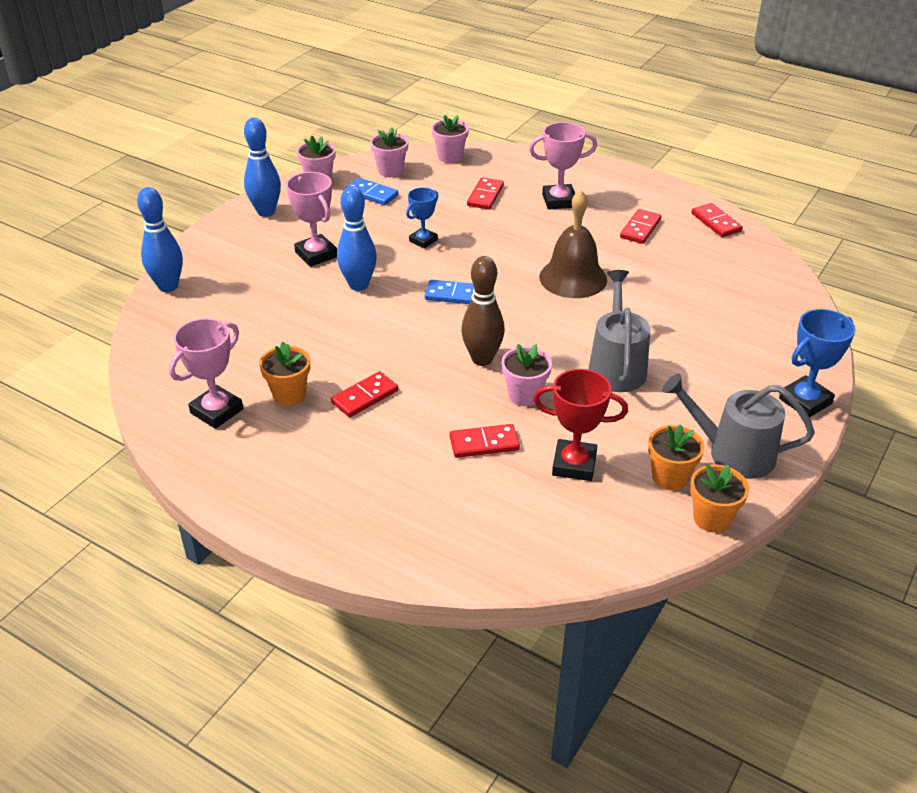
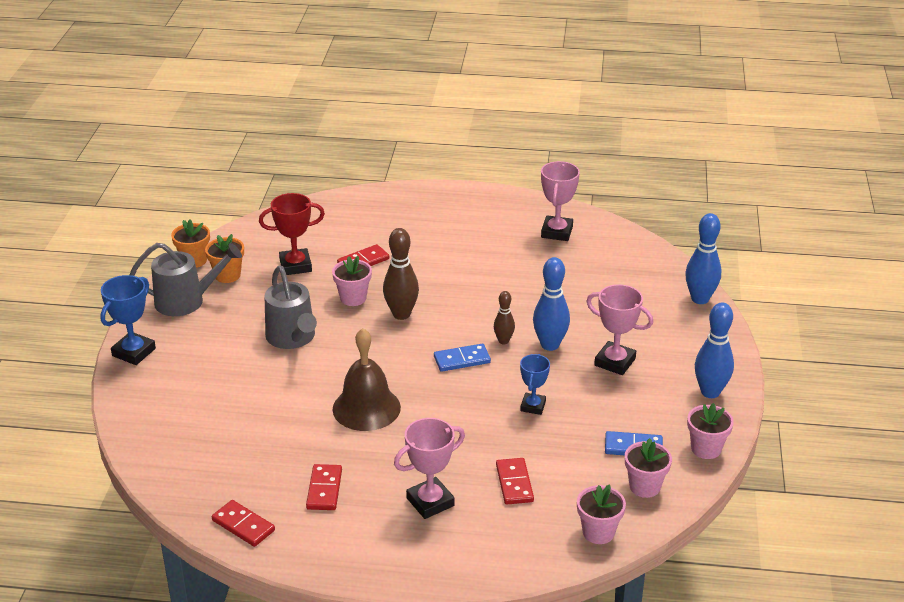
camera: 155 degrees right, 5 degrees down
(289, 394) = (520, 254): orange flower pot -> none
(365, 397) = (466, 266): red domino -> none
(399, 301) = (503, 341): none -> brown bowling pin

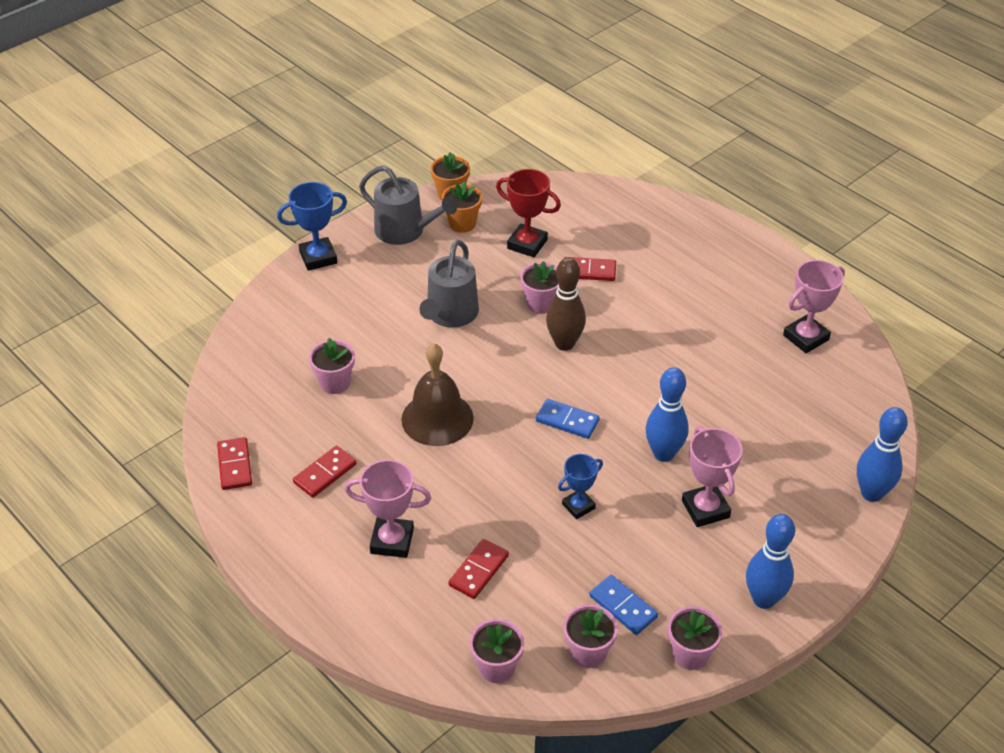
camera: 40 degrees right, 10 degrees up
(256, 427) = (335, 383): none -> pink flower pot
(503, 341) = (625, 424): brown bowling pin -> none

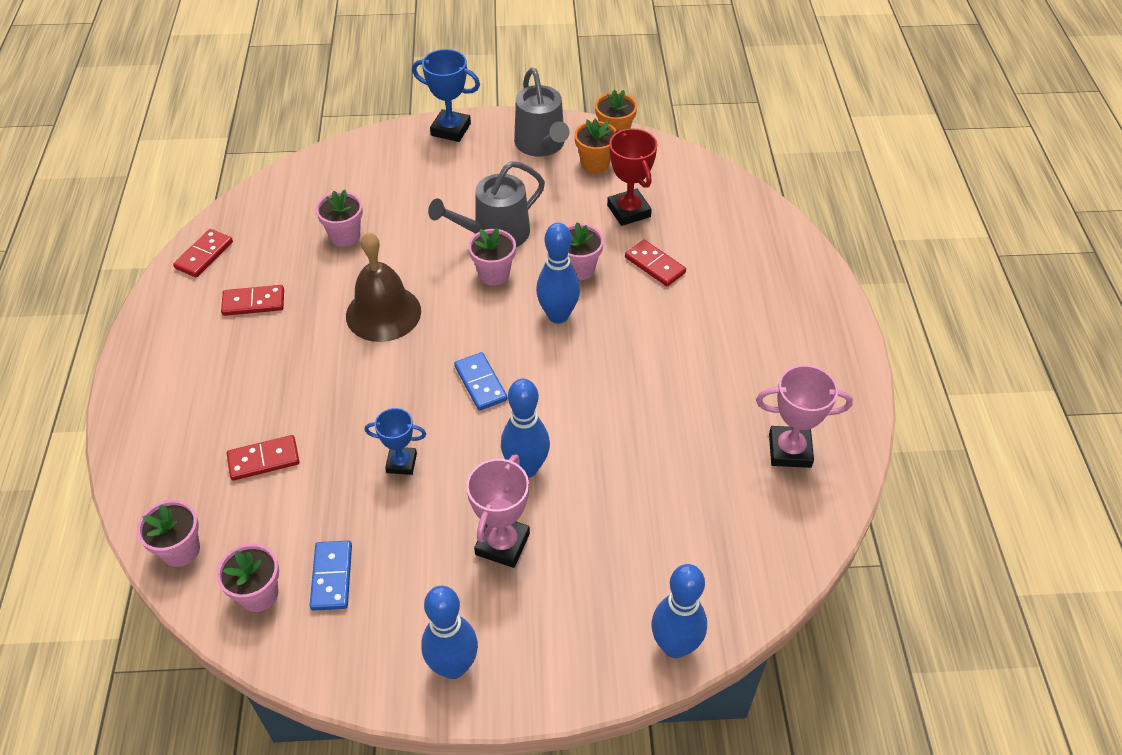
camera: 40 degrees right, 5 degrees up
(392, 541) = (234, 389): pink trophy -> none
(564, 344) = (558, 315): brown bowling pin -> blue bowling pin
(690, 654) = (333, 664): pink flower pot -> pink flower pot (494, 274)

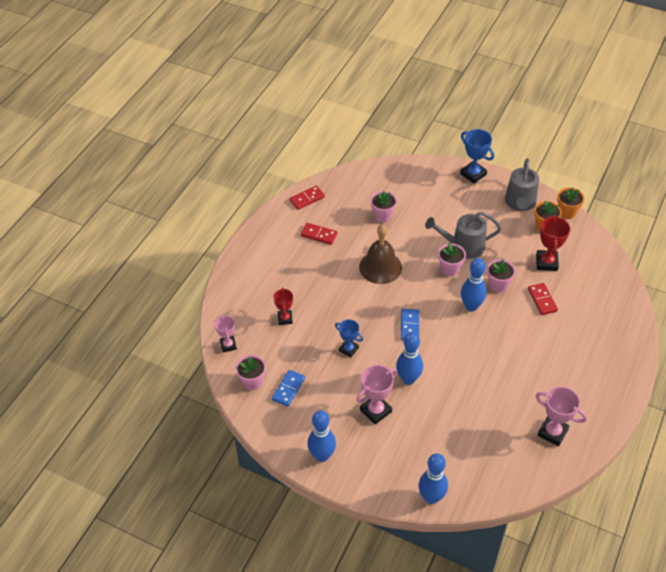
camera: 30 degrees right, 0 degrees up
(180, 550) = (228, 345): pink flower pot -> pink trophy
(263, 459) = (285, 318): red domino -> red trophy

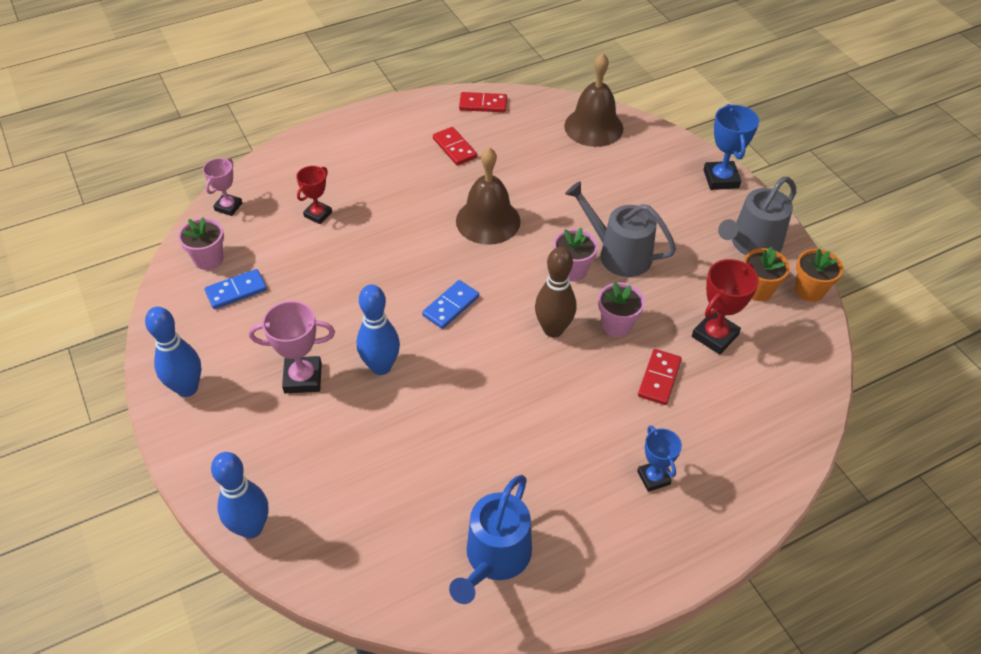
camera: 35 degrees right, 0 degrees up
(348, 349) = (350, 289): blue trophy -> blue trophy (653, 478)
(381, 179) = (593, 127): none -> brown bell
(383, 216) = (552, 167): pink flower pot -> none
(471, 306) = (553, 329): blue bowling pin -> brown bowling pin
(552, 432) = (495, 558): pink trophy -> blue watering can

